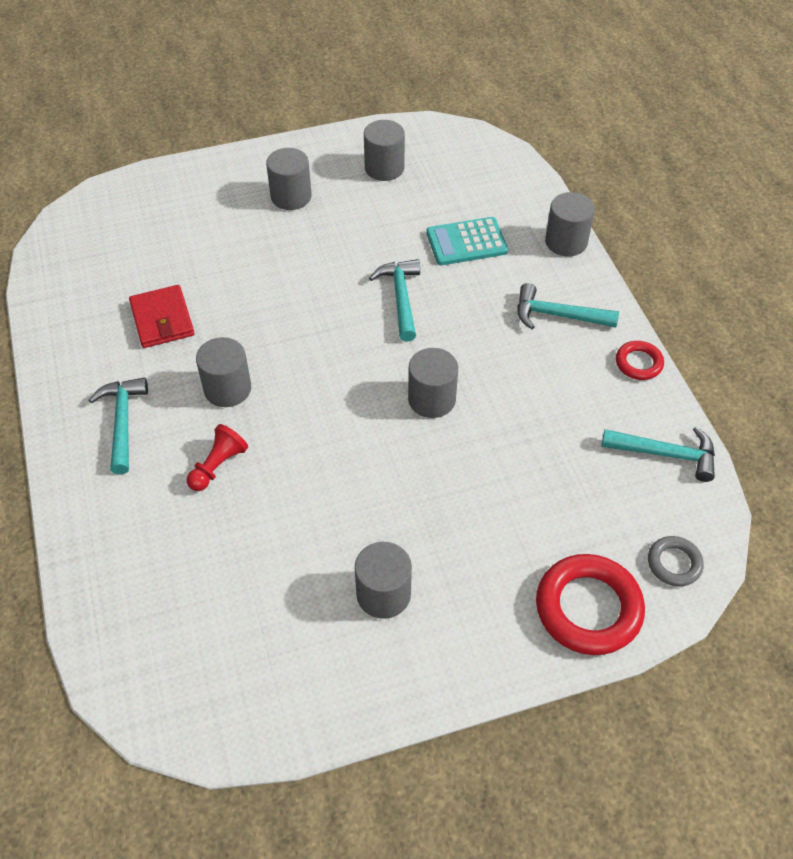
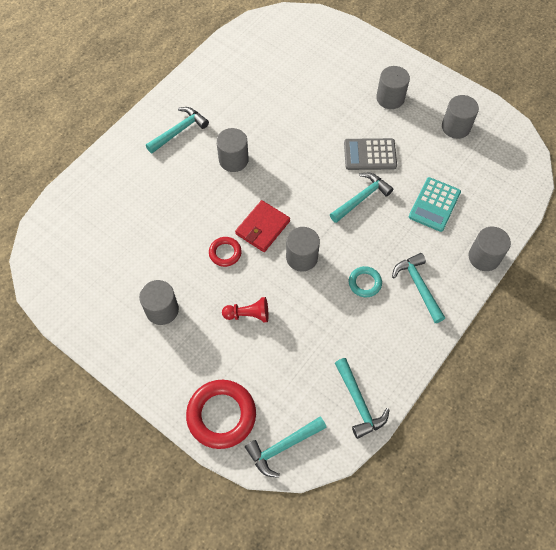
camera: 55 degrees right, 10 degrees up
(162, 319) = (254, 102): red wallet -> red wallet (262, 227)
(218, 466) = (184, 188): red pawn -> red pawn (248, 314)
(349, 257) = (370, 155): none -> grey calculator
(466, 242) = (434, 204): turquoise calculator -> turquoise calculator turned 105 degrees counterclockwise
(515, 360) = (364, 283): none -> turquoise ring
(638, 363) = (418, 351): red ring -> red ring (225, 253)
(674, 563) = (283, 446): grey ring -> turquoise hammer

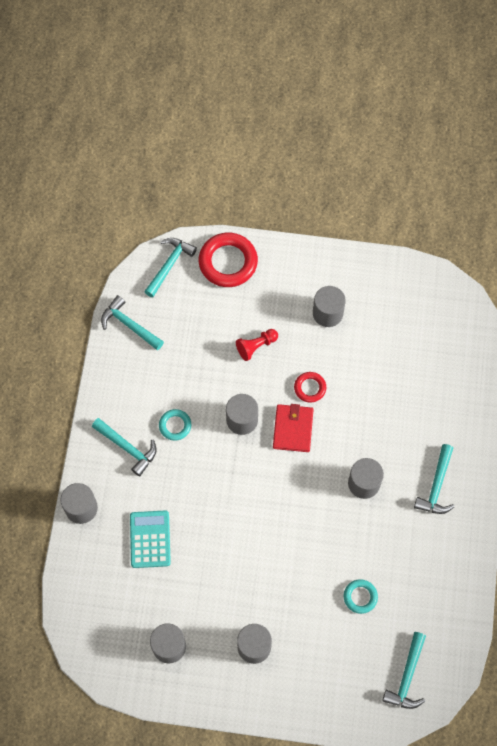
camera: 150 degrees right, 5 degrees up
(291, 91) = (360, 597): none -> turquoise ring
(361, 198) = (221, 508): turquoise hammer -> turquoise hammer (407, 676)
(370, 155) = (238, 562): grey calculator -> none

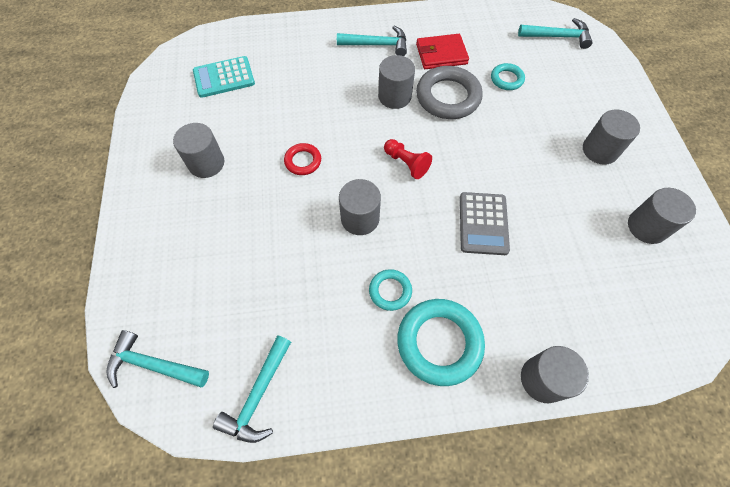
camera: 105 degrees left, 5 degrees down
(127, 448) = (439, 343): turquoise hammer -> turquoise ring
(150, 539) = (542, 280): turquoise calculator -> turquoise calculator (224, 77)
(210, 513) = (483, 223): none -> grey calculator
(228, 262) = (144, 287): red ring -> none
(256, 346) = (262, 225): red pawn -> red pawn (406, 163)
(293, 429) = (356, 166): red wallet -> red wallet (441, 54)
(351, 532) = (448, 97): none -> grey ring

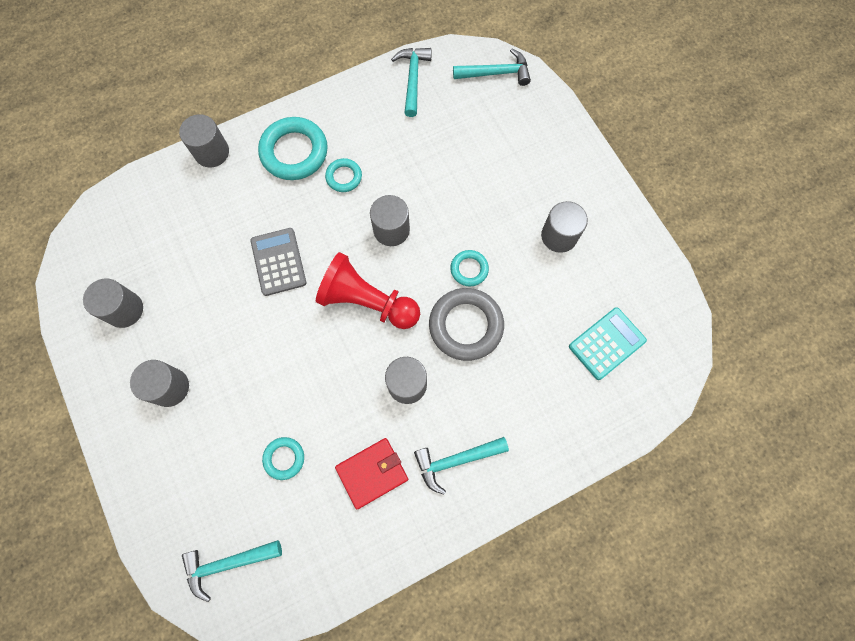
camera: 160 degrees right, 10 degrees up
(303, 161) = (469, 269): red ring -> turquoise ring
(406, 163) = (367, 301): red pawn -> red pawn, size x1.90
(448, 97) = (347, 405): grey ring -> grey ring (466, 326)

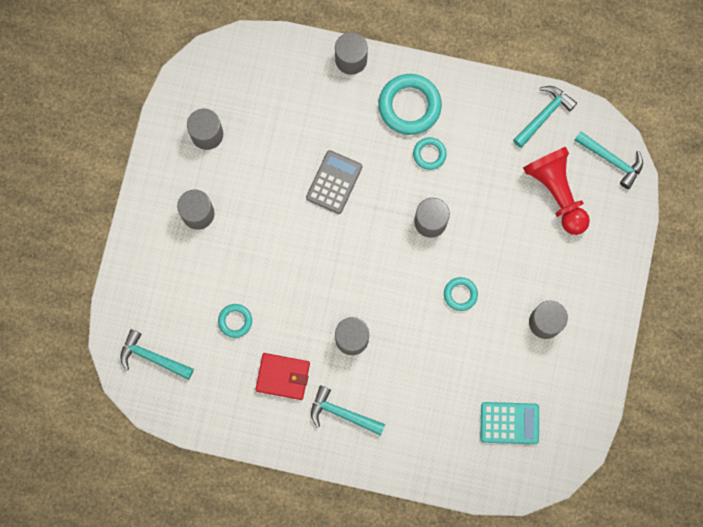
camera: 40 degrees right, 5 degrees up
(367, 301) = (371, 260): red pawn -> red pawn (556, 192)
(466, 326) = (424, 332): grey ring -> none

